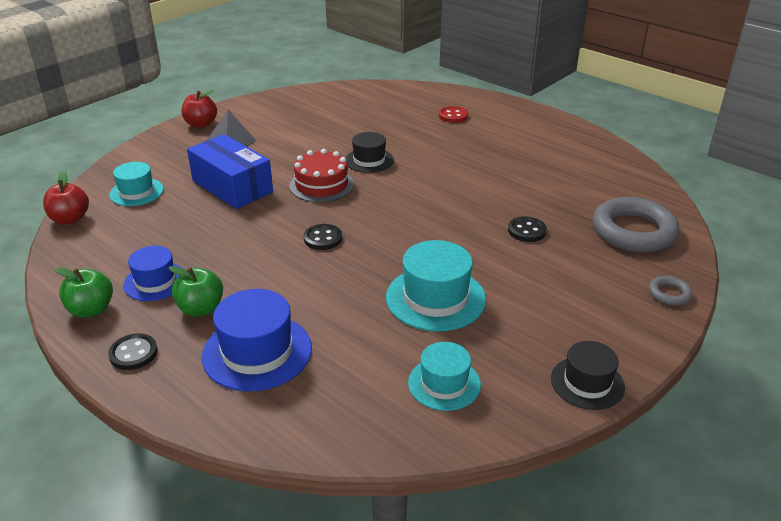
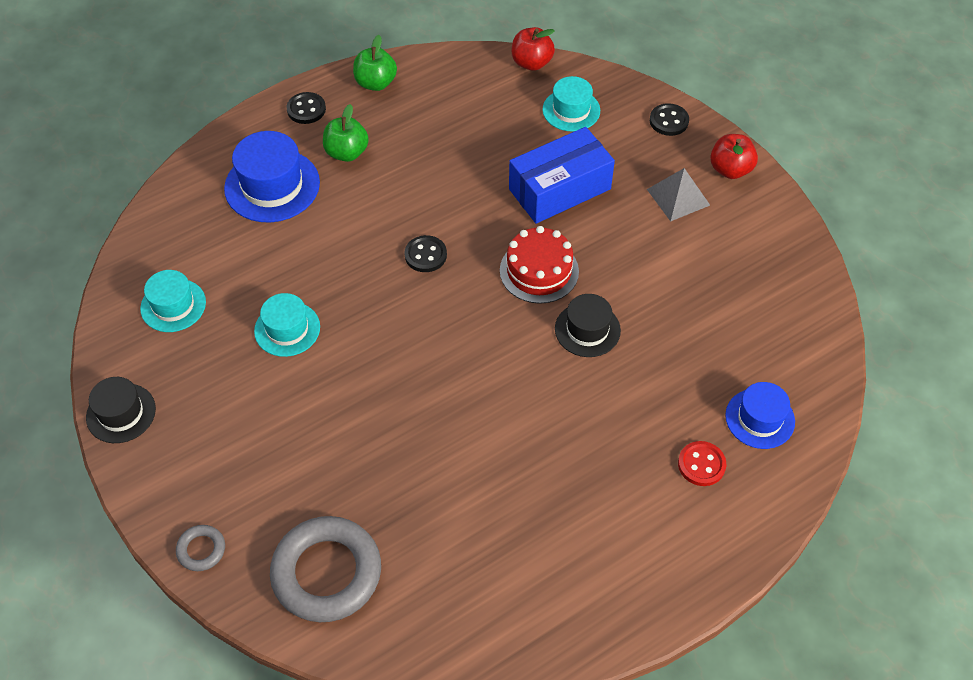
camera: 105 degrees right, 20 degrees up
(155, 281) = (400, 123): blue hat -> blue hat (760, 418)
(435, 298) = (287, 329): turquoise hat -> turquoise hat, size x0.64
(527, 231) = (370, 452): black button -> black button (669, 121)

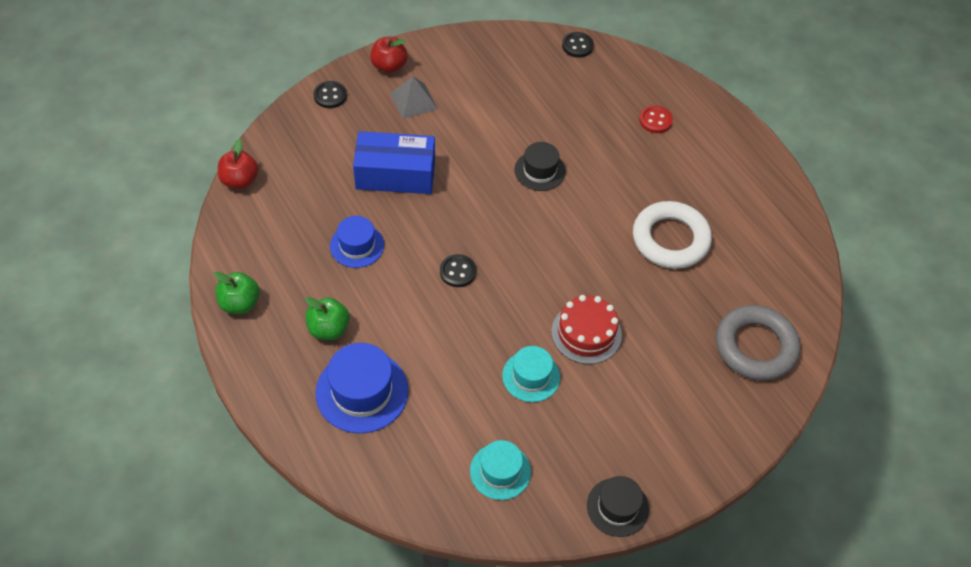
camera: 90 degrees left, 0 degrees up
(201, 550) = (743, 434): grey ring -> none
(306, 109) = (264, 363): black button -> black button (577, 46)
(492, 477) = (670, 239): none -> white ring
(539, 271) = (480, 195): red cake -> red cake (586, 333)
(560, 189) = (395, 174): blue box -> blue box turned 60 degrees counterclockwise
(571, 110) = (305, 158): turquoise hat -> none
(760, 418) = (618, 85): blue hat -> blue hat (357, 245)

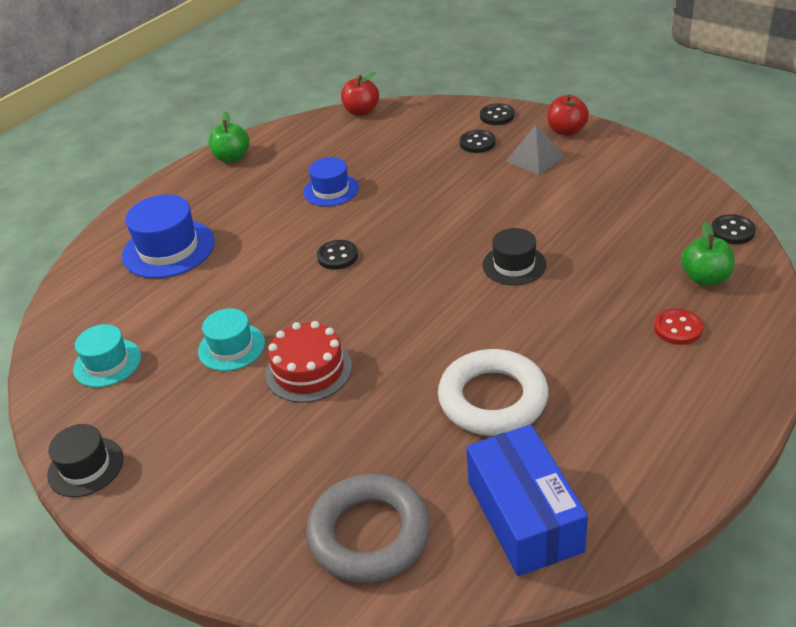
camera: 75 degrees right, 15 degrees down
(329, 329) = (228, 208): green apple -> green apple (705, 278)
(362, 125) = (477, 143): none -> black button
(395, 174) = (432, 181): blue box -> blue box (524, 516)

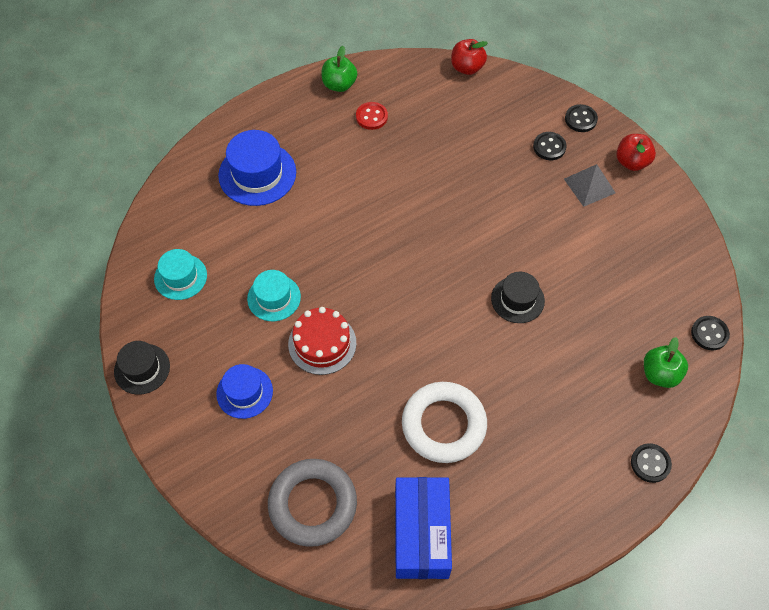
camera: 15 degrees right, 20 degrees up
(331, 190) = (406, 156): blue hat -> blue hat (244, 392)
(337, 256) = (384, 235): black button -> black button (650, 463)
(677, 328) = (612, 415): red button -> red button (371, 117)

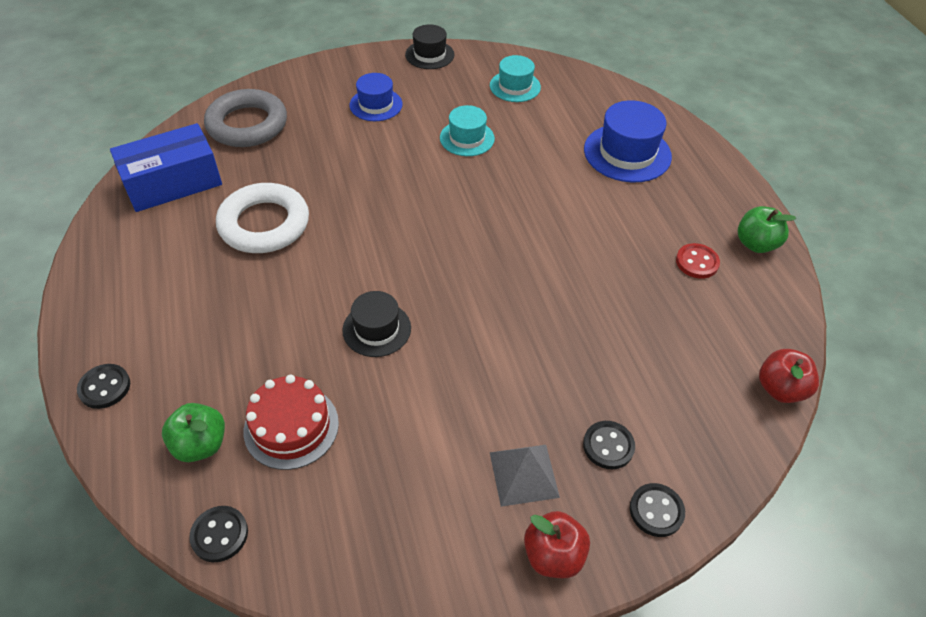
camera: 105 degrees right, 10 degrees down
(322, 343) = (400, 160): red cake -> red cake (291, 427)
(421, 533) = (173, 183): blue box -> blue box turned 45 degrees counterclockwise

